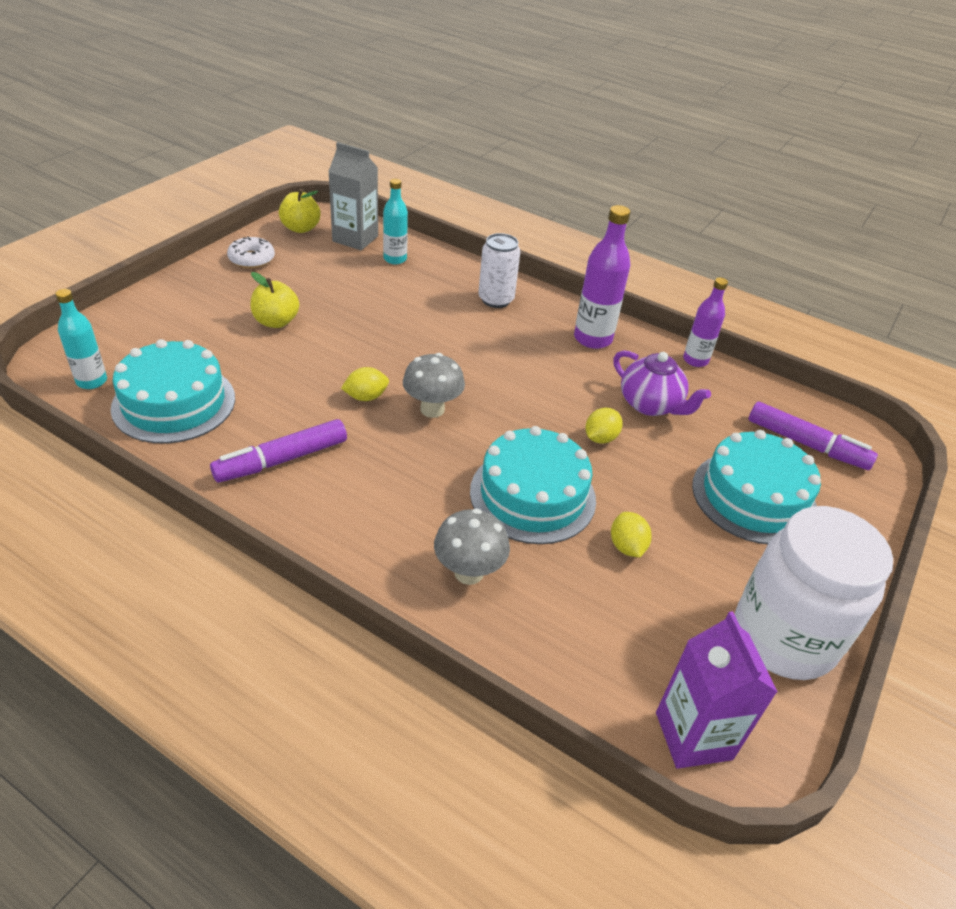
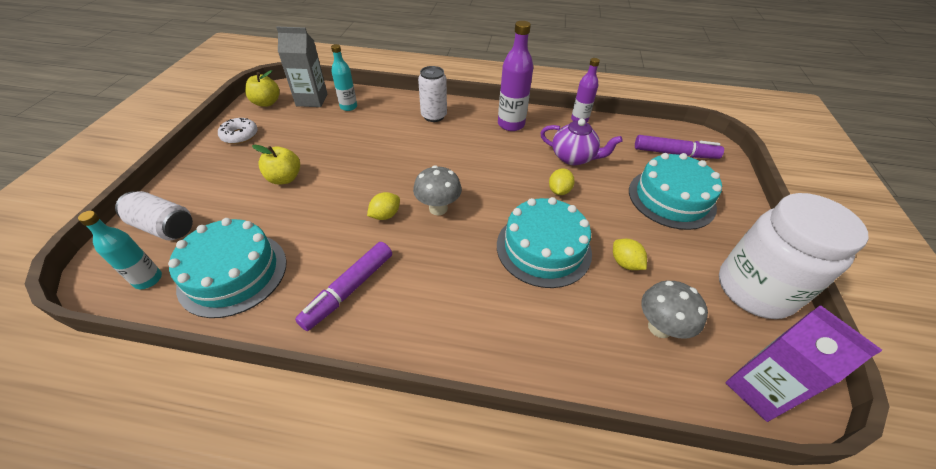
camera: 20 degrees left, 5 degrees up
(129, 335) = (164, 227): none -> white can
(469, 572) = (539, 327): grey mushroom -> grey mushroom (659, 327)

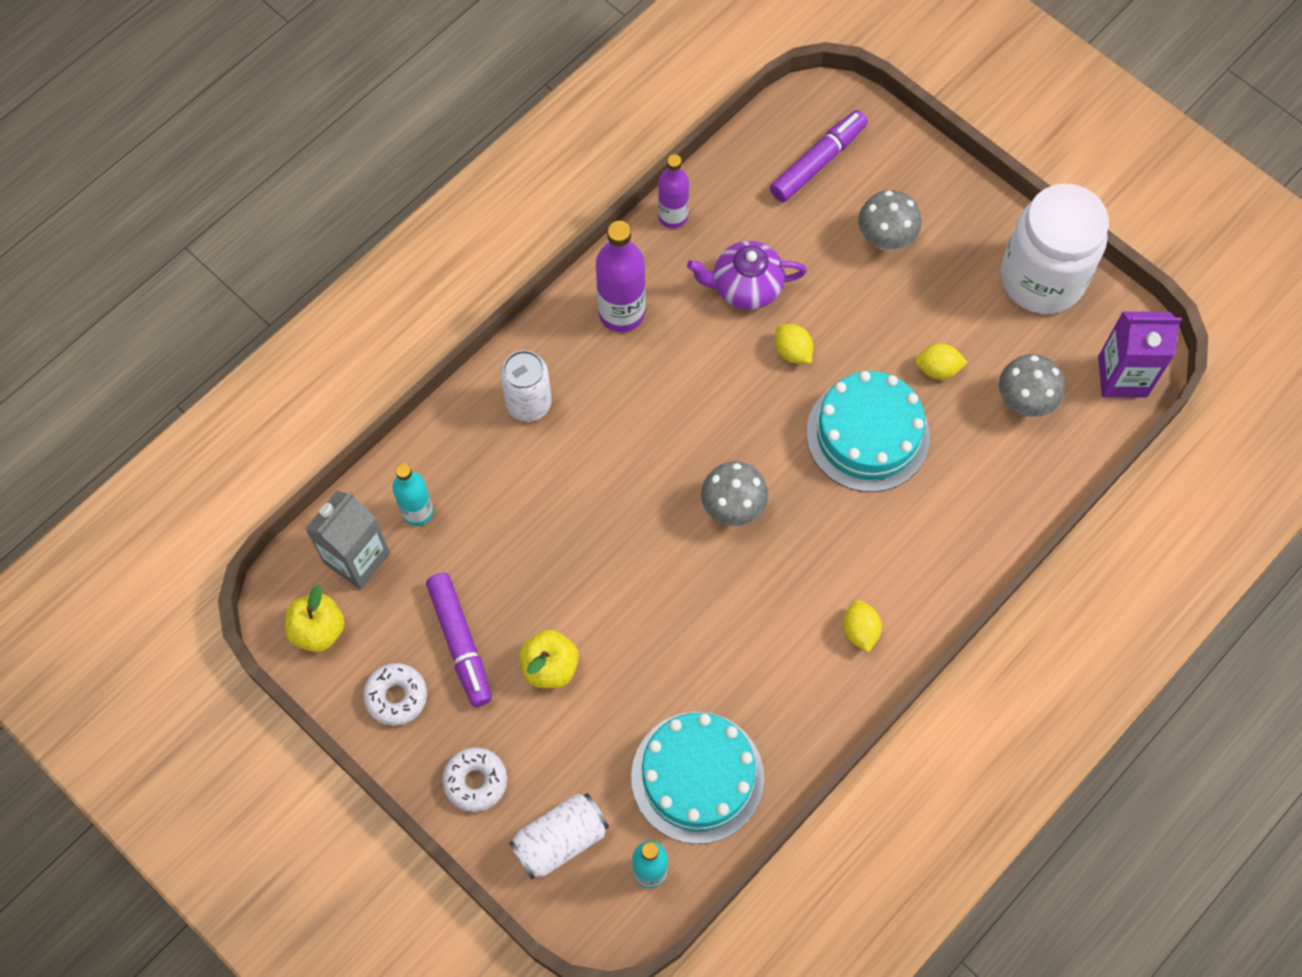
camera: 55 degrees left, 20 degrees up
(196, 179) = (475, 781): none -> white donut
(349, 289) = (799, 664): purple marker -> purple marker (460, 642)
(385, 215) = (705, 574): yellow lemon -> yellow lemon (860, 631)
(574, 157) = (745, 287): purple teapot -> purple teapot turned 150 degrees counterclockwise
(671, 198) = (885, 239): turquoise cake -> grey mushroom

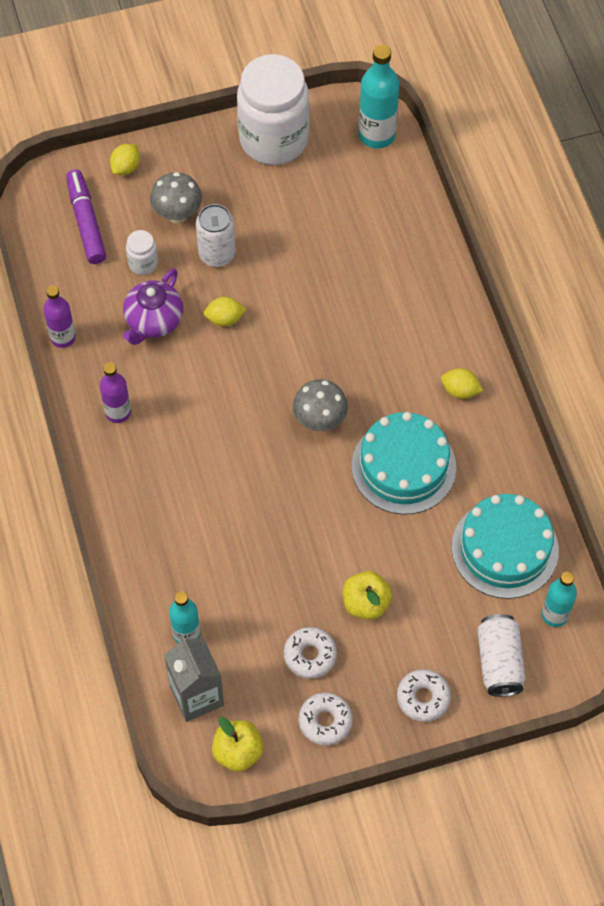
camera: 60 degrees left, 5 degrees down
(460, 642) = (310, 655): purple marker -> white donut
(529, 403) = (149, 512): white can -> white can (217, 254)
(621, 313) = (118, 412): purple bottle -> purple bottle, size x0.65
(806, 240) = (143, 263): none -> white jar
(867, 434) = (319, 307): turquoise cake -> turquoise cake (403, 466)
(938, 369) = (299, 238): yellow lemon -> yellow lemon (126, 167)
(1024, 402) = (357, 201): grey mushroom -> none
(1122, 376) = (377, 135): purple carton -> turquoise bottle

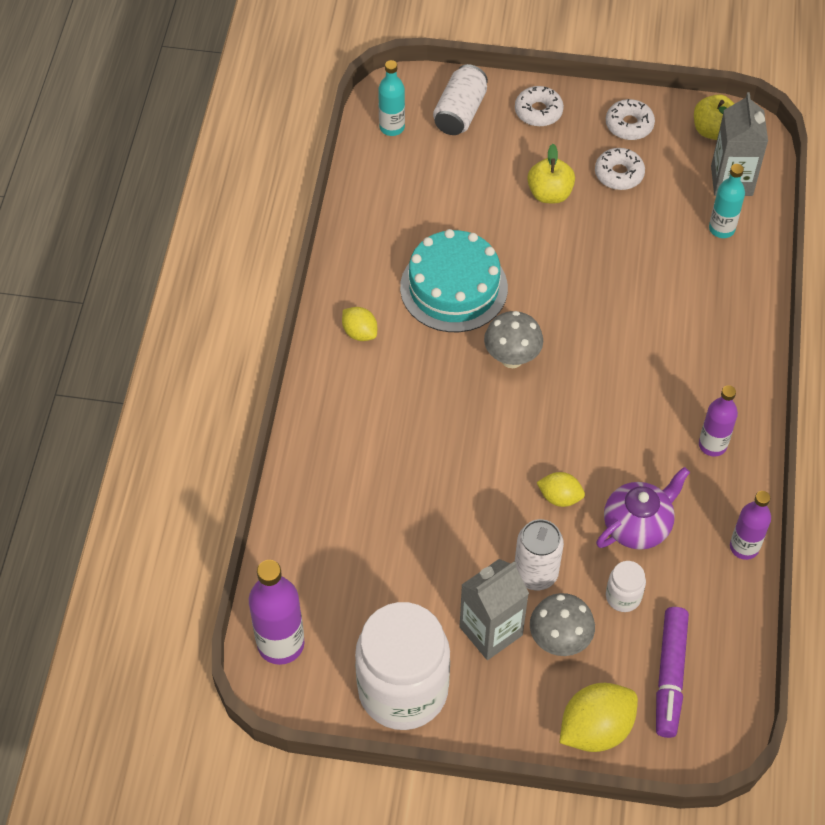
camera: 155 degrees left, 5 degrees down
(126, 167) = (595, 729): yellow lemon -> yellow lemon, size x1.74
(231, 201) = (491, 631): none -> grey carton
(377, 135) = (281, 644): turquoise bottle -> purple bottle
(505, 549) = (402, 189): turquoise cake -> none

